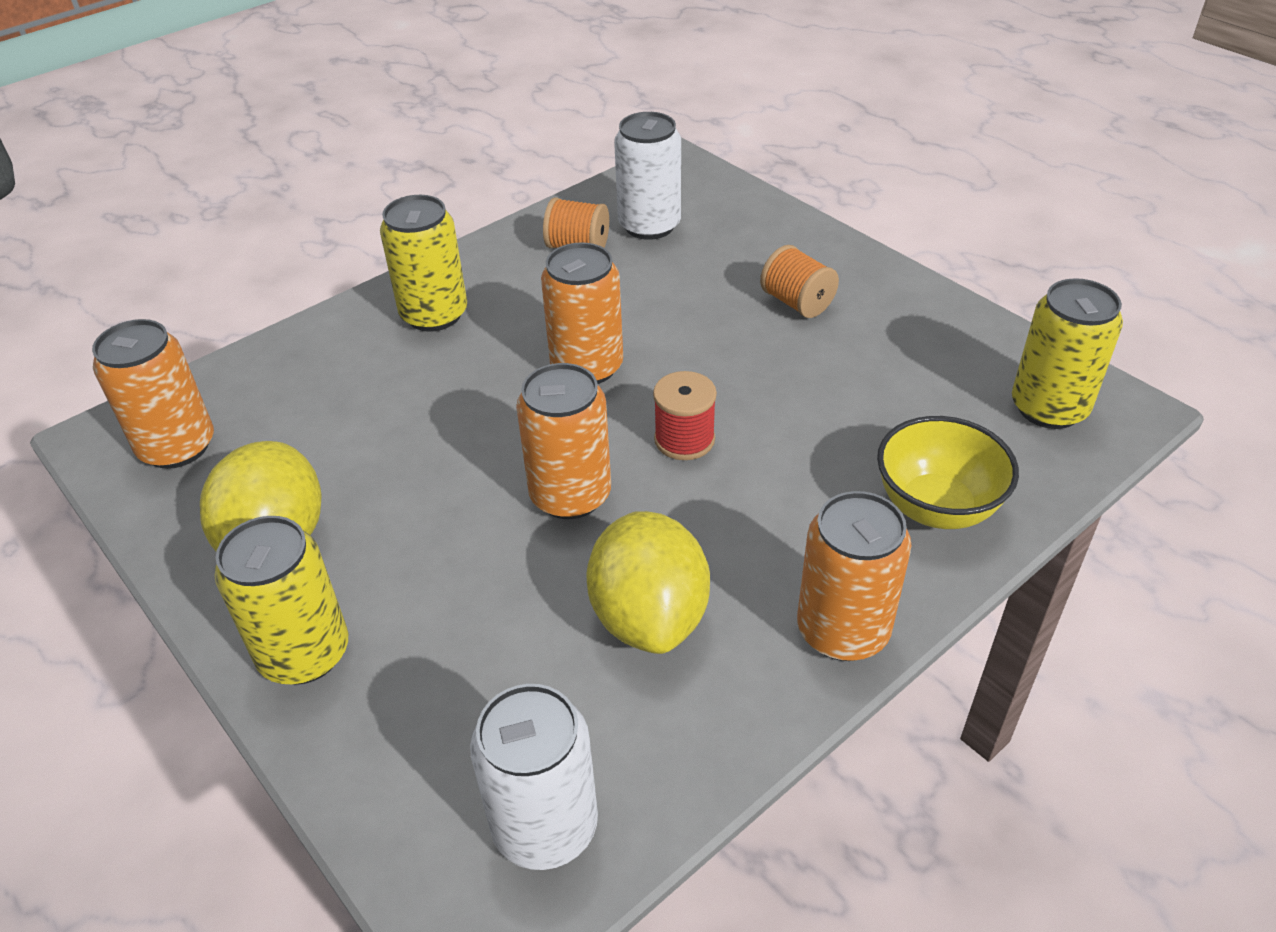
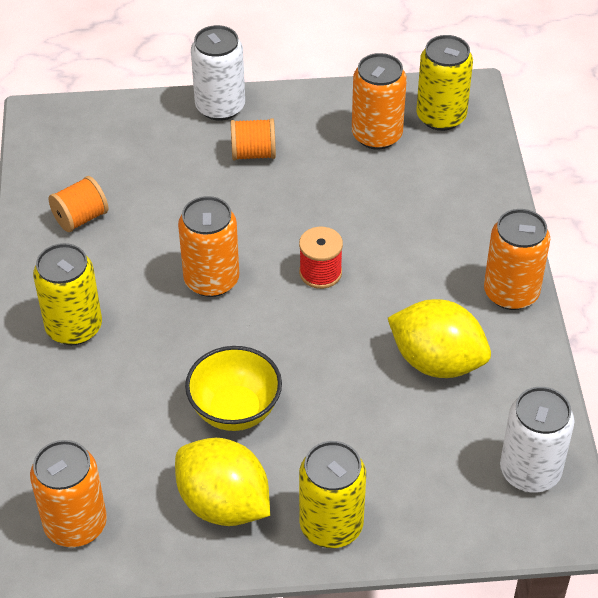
camera: 55 degrees left, 5 degrees up
(570, 495) = (317, 347): orange can -> orange can (377, 135)
(649, 225) = (98, 171): white can -> white can (220, 107)
(936, 507) = (466, 206): yellow bowl -> yellow bowl (235, 410)

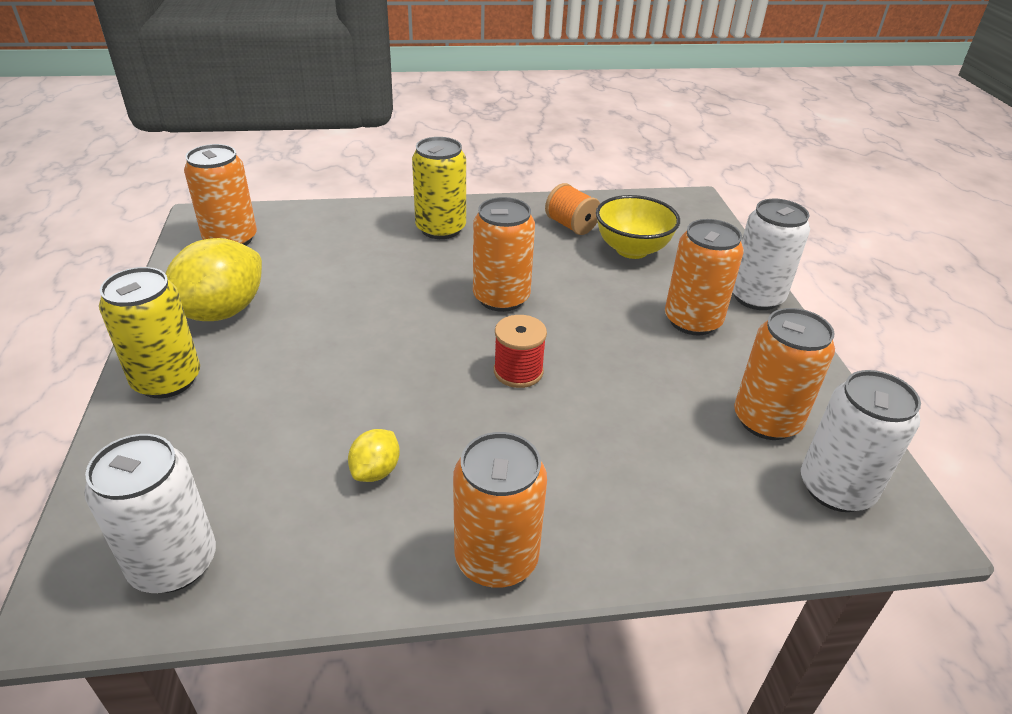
camera: 85 degrees right, 10 degrees down
(235, 410) = (331, 316): yellow bowl -> yellow bowl (632, 250)
(253, 153) = (692, 321): orange spool -> orange can
(437, 362) = (376, 471): yellow lemon -> yellow lemon, size x0.49
(441, 117) = (836, 488): yellow can -> white can

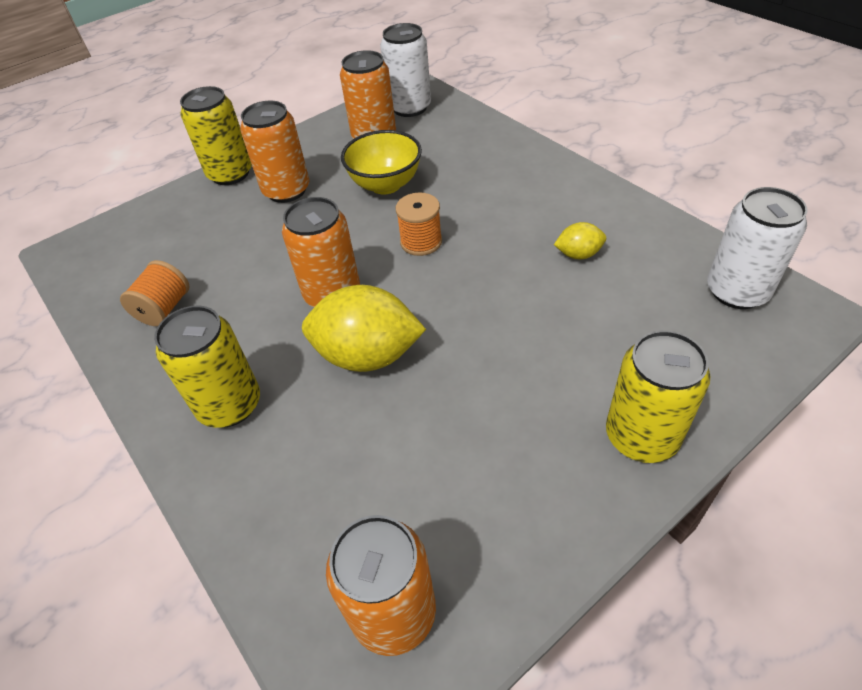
camera: 115 degrees left, 10 degrees up
(221, 312) = (526, 482): yellow lemon -> yellow lemon (368, 355)
(496, 558) = (577, 182): orange can -> none
(518, 371) = (421, 242): red spool -> orange spool
(632, 250) = (192, 253): yellow bowl -> yellow bowl (385, 185)
(756, 297) = (230, 174): white can -> yellow can

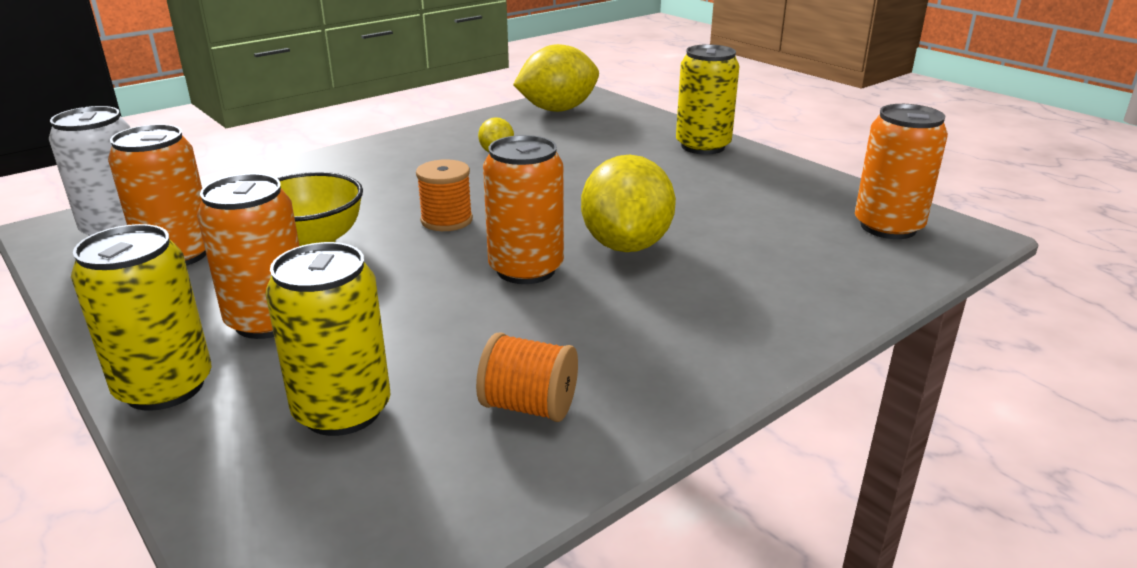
camera: 95 degrees left, 20 degrees down
(229, 405) = (707, 323): yellow can -> yellow can (342, 410)
(737, 291) = (557, 110): white can -> yellow lemon

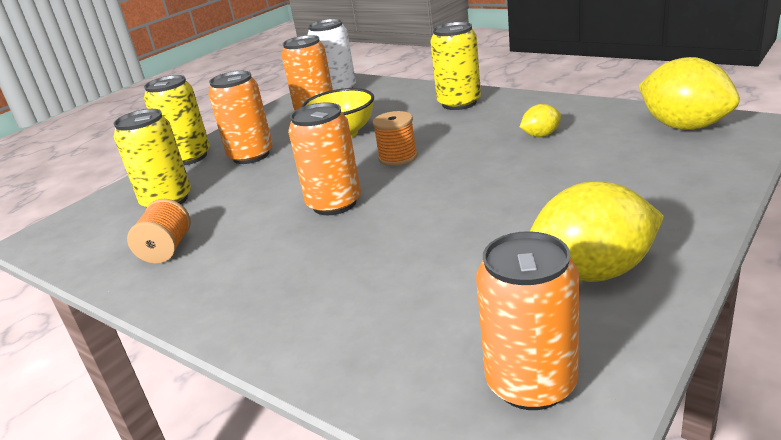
camera: 80 degrees right, 0 degrees up
(626, 245) = (393, 231): yellow lemon -> yellow lemon (593, 272)
(703, 146) = (672, 218): yellow can -> yellow can (459, 103)

